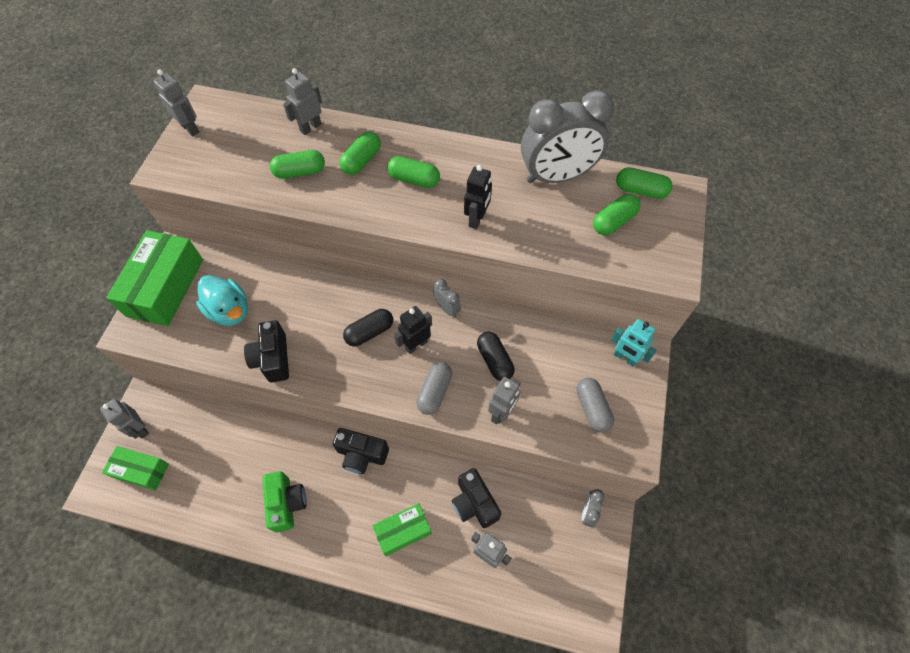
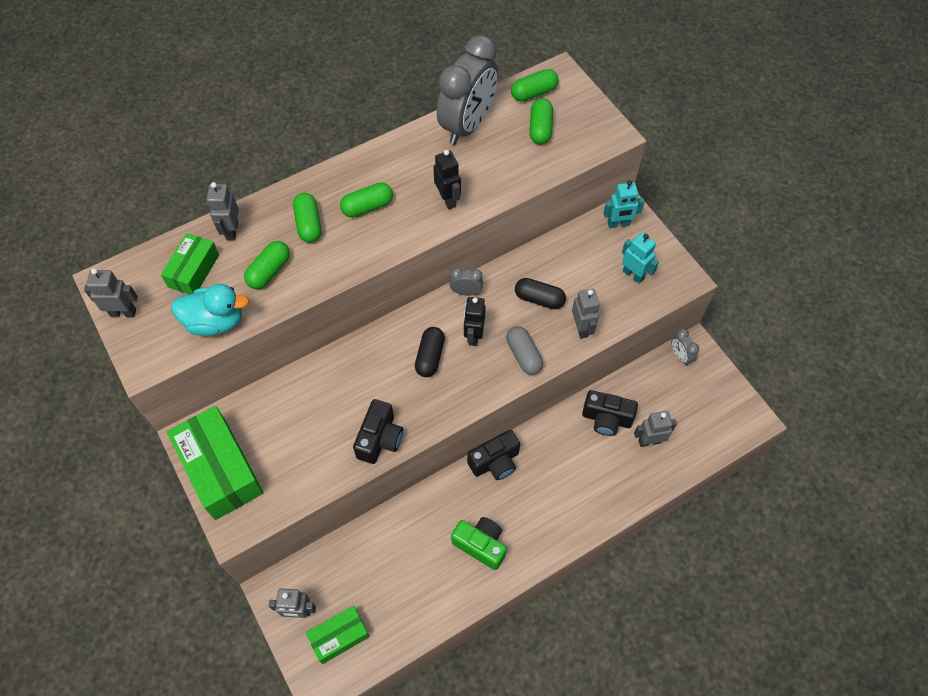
camera: 45 degrees left, 0 degrees up
(230, 311) = (301, 437): turquoise duck -> turquoise duck (215, 321)
(273, 359) = (380, 439): black camera -> black camera turned 105 degrees counterclockwise
(403, 531) = (581, 481): green box -> green box (193, 271)
(592, 408) = (633, 275): grey capsule -> turquoise robot

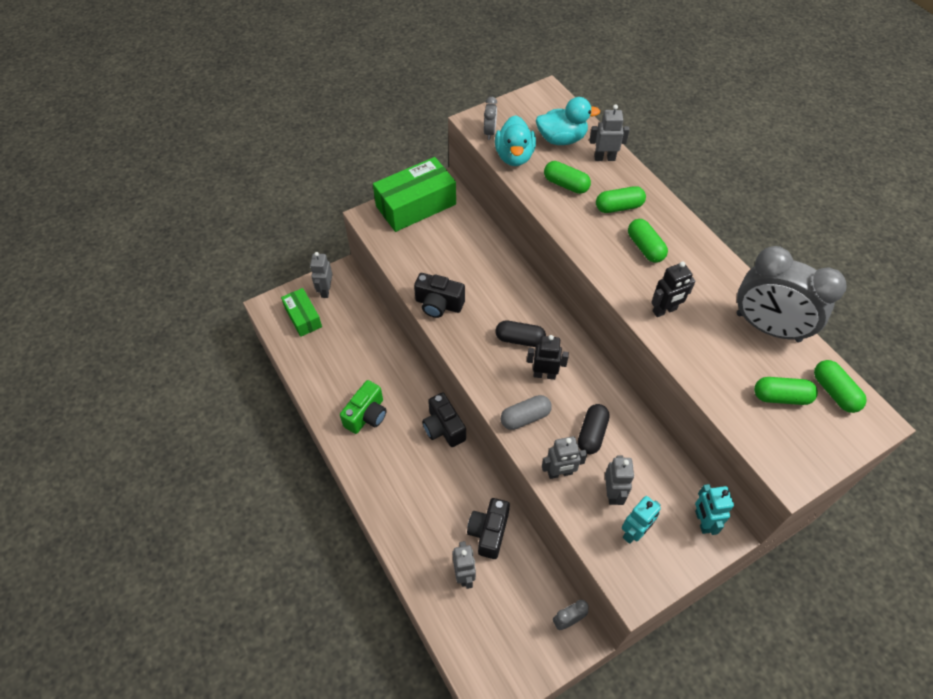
camera: 90 degrees right, 5 degrees down
(123, 312) = (520, 105): grey robot -> grey robot (613, 493)
(193, 271) = (561, 139): green box -> turquoise duck
(466, 292) = (593, 368): grey clock -> grey clock (490, 132)

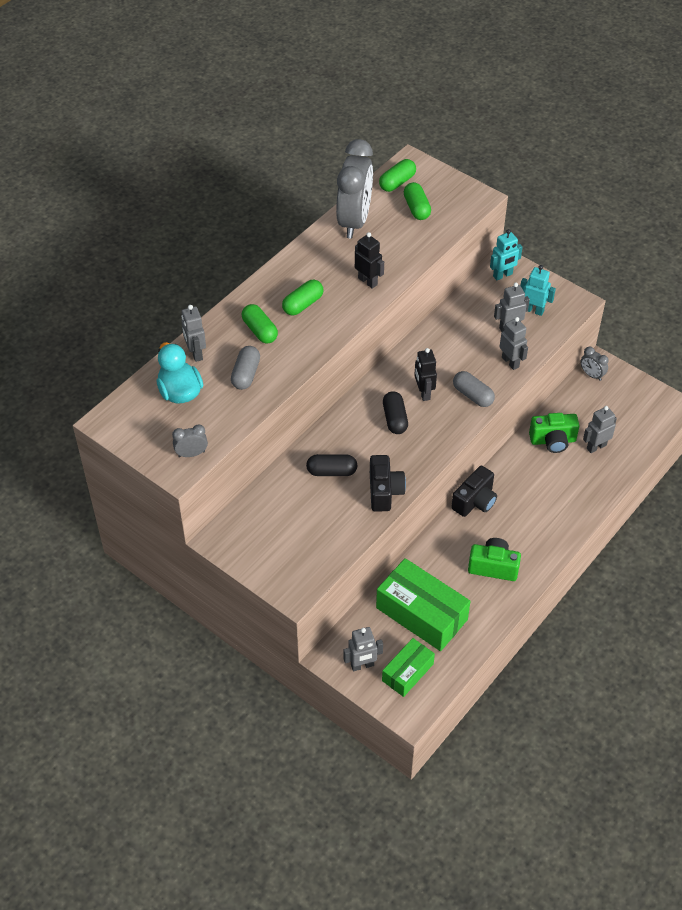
camera: 110 degrees left, 5 degrees down
(416, 205) = (259, 555): green box -> green box (421, 614)
(488, 532) = (553, 441): black camera -> green camera
(514, 156) = (221, 424): turquoise duck -> none
(566, 184) = (246, 374): green capsule -> grey capsule
(592, 434) = (464, 350): black capsule -> black capsule (332, 471)

